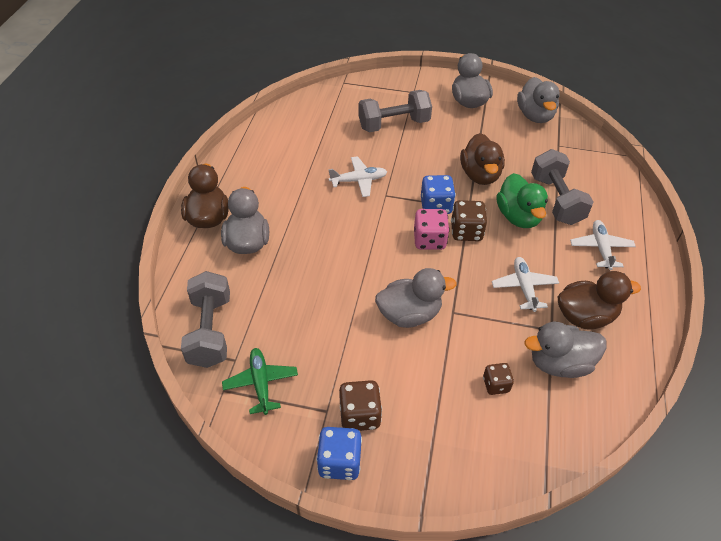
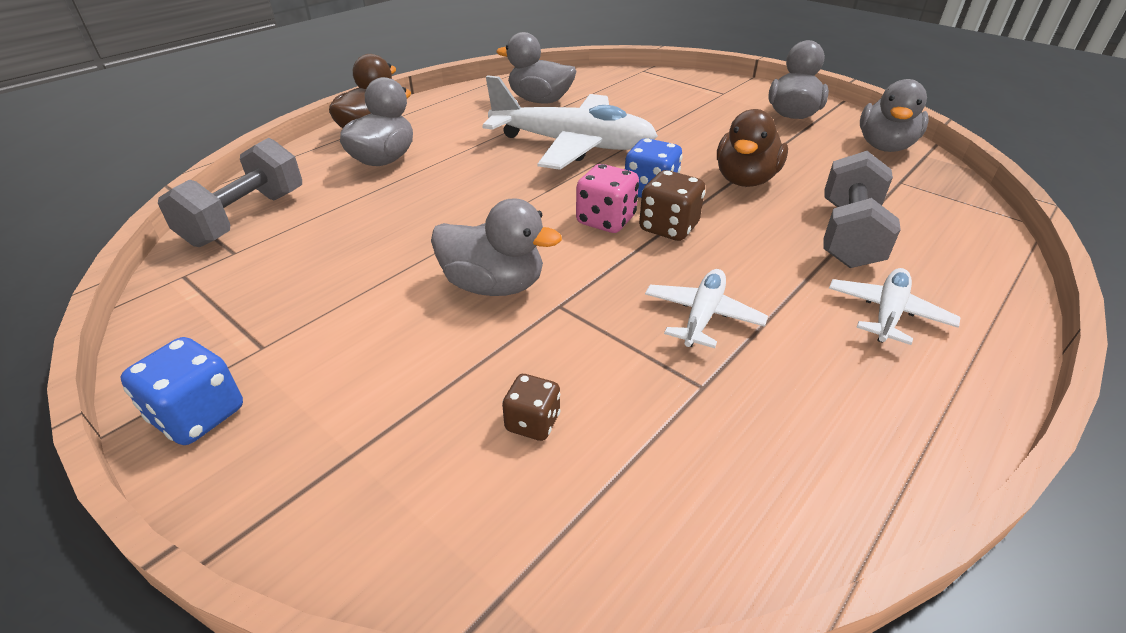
camera: 30 degrees right, 10 degrees down
(261, 383) = (228, 285): green plane -> none
(359, 181) = (573, 145): white plane -> white plane, size x2.08
(360, 415) = (294, 371): brown dice -> none
(394, 124) = (669, 112): grey dumbbell -> none
(518, 217) = (767, 235): green duck -> none
(559, 363) = (675, 440): grey duck -> grey duck (540, 101)
(585, 316) = (784, 392): brown duck -> none

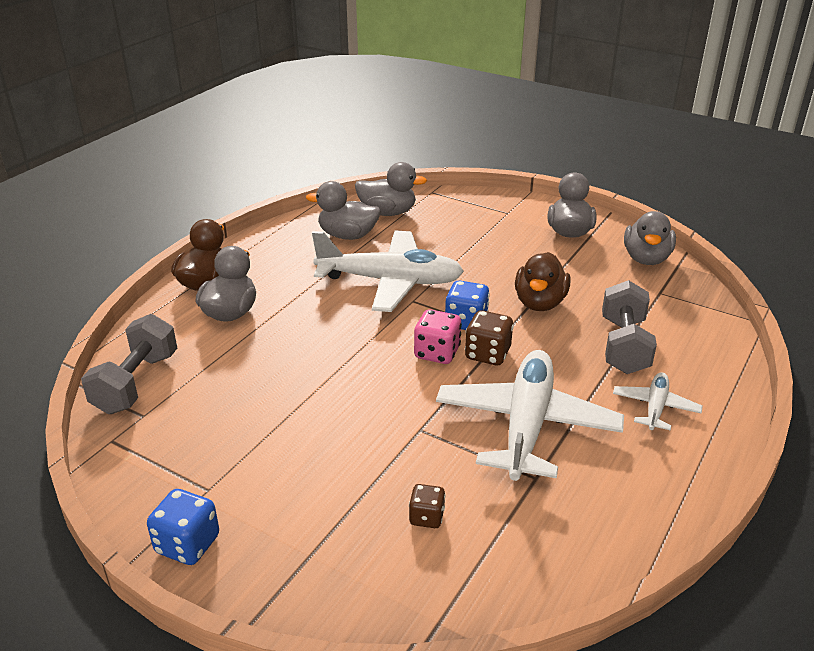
camera: 10 degrees left, 5 degrees down
(494, 285) = (366, 419): grey duck -> grey duck (387, 212)
(702, 316) = (526, 425): white plane -> white plane, size x2.08

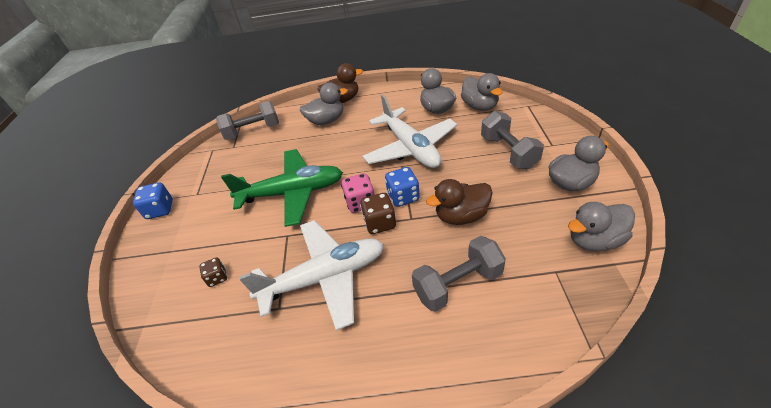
camera: 60 degrees right, 10 degrees up
(344, 396) = (292, 193): none -> green plane
(485, 236) = (508, 152): none -> grey dumbbell
(655, 407) = (399, 338): white plane -> none

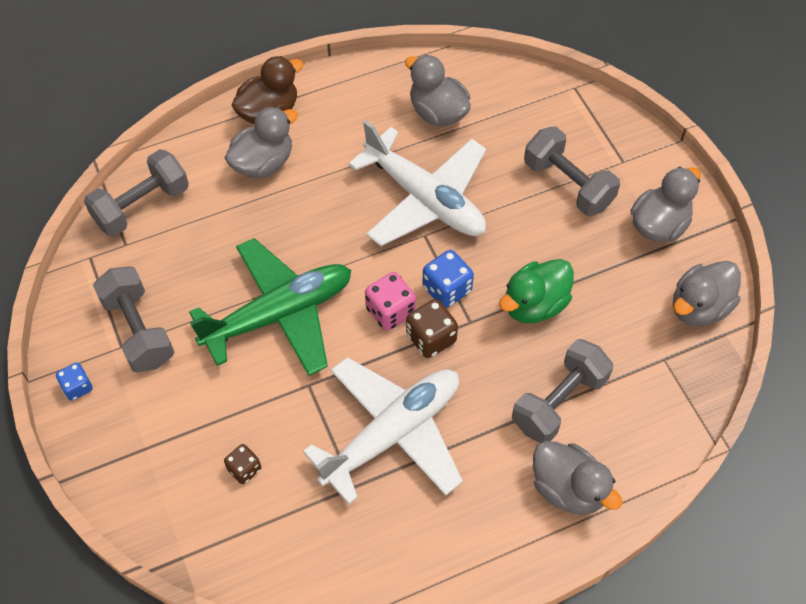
camera: 25 degrees left, 15 degrees up
(160, 210) = (77, 387): blue dice -> blue dice, size x0.64
(211, 187) = (138, 330): none -> grey dumbbell
(461, 216) = (534, 305): brown duck -> green duck
(479, 106) = (503, 97): grey duck -> grey duck (568, 488)

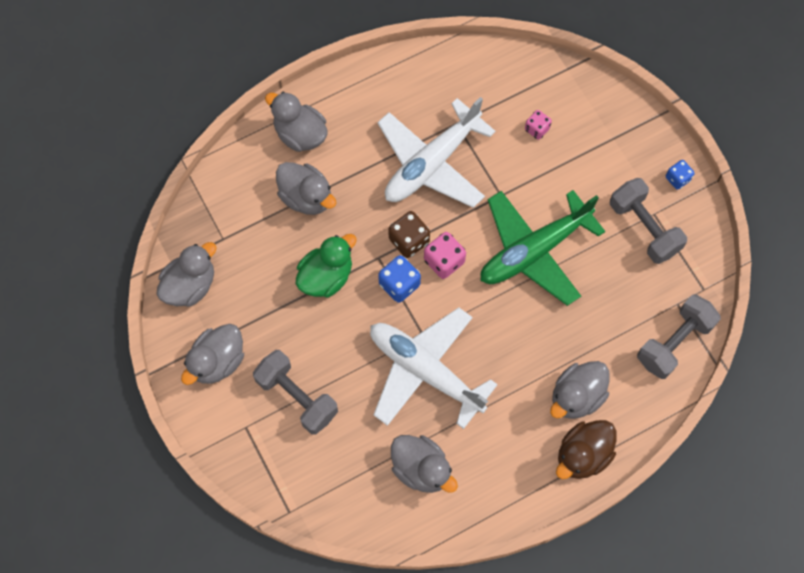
camera: 175 degrees right, 10 degrees up
(244, 469) = (537, 129): brown dice -> pink dice
(559, 402) = (306, 197): grey dumbbell -> grey duck

